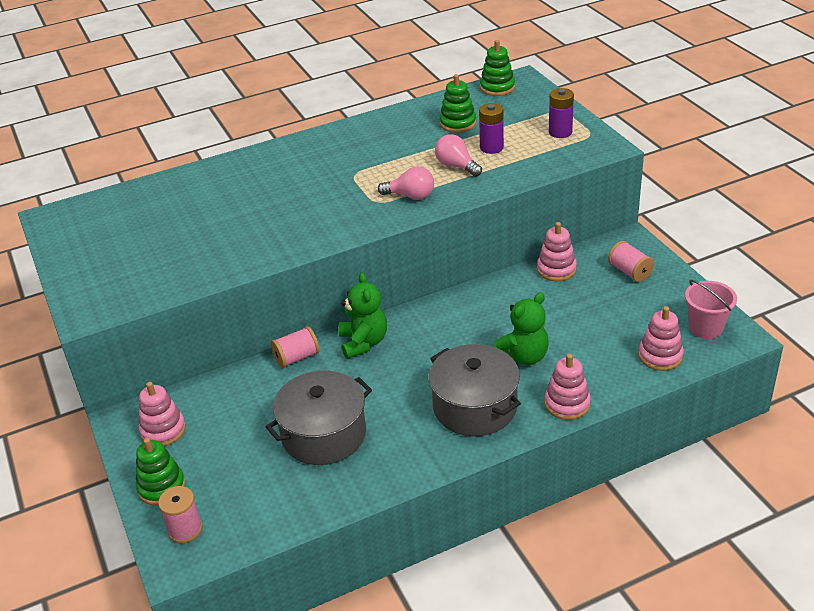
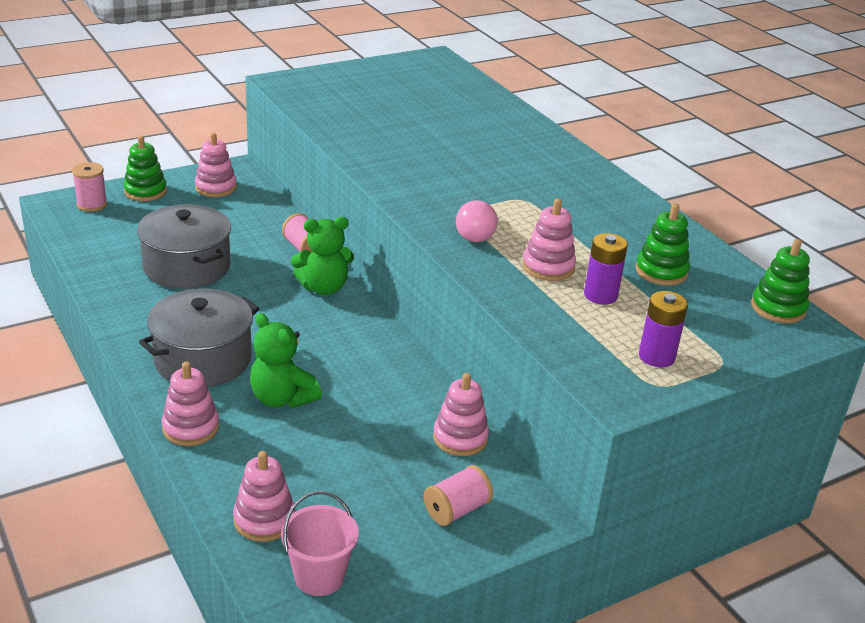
camera: 80 degrees right, 5 degrees down
(456, 166) = (548, 267): pink light bulb -> pink stacking toy

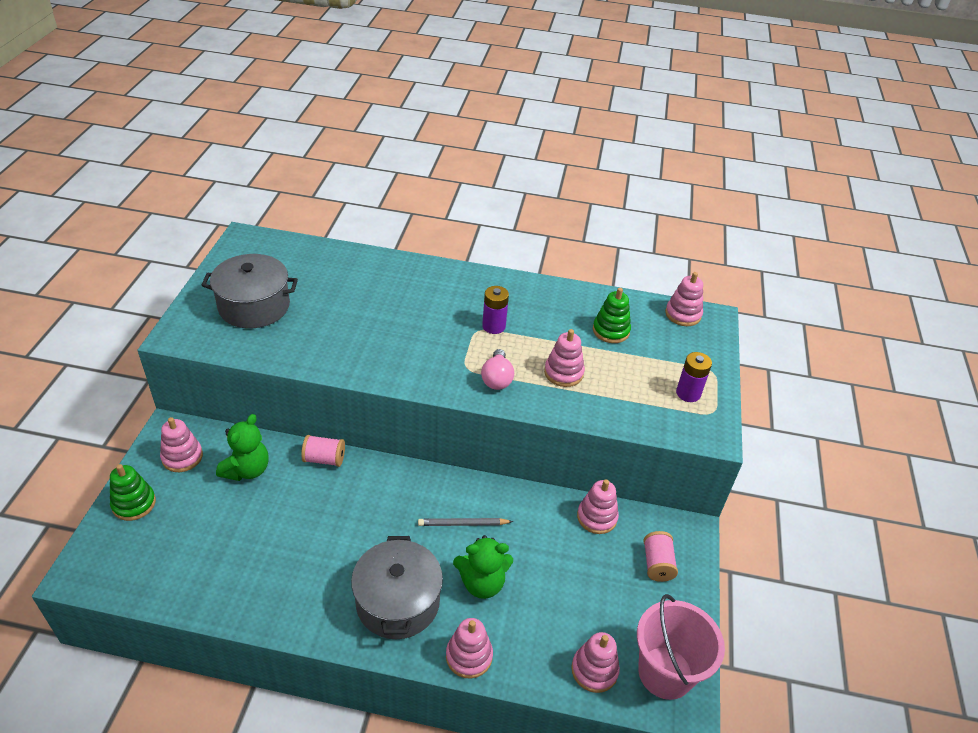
camera: 50 degrees left, 10 degrees up
(92, 204) = (111, 551): pink spool -> none
(187, 266) = (272, 541): grey pot -> grey pot (254, 306)
(319, 576) = (665, 672): pink bucket -> pink bucket, size x1.52
(324, 288) = (381, 480): green teddy bear -> green teddy bear (247, 470)
(335, 355) = (463, 524): none -> grey pencil
(475, 234) = (497, 379): pink light bulb -> pink light bulb turned 45 degrees clockwise
(600, 295) = (612, 372): purple battery -> purple battery (493, 326)
(778, 308) = (683, 314): green stacking toy -> pink stacking toy

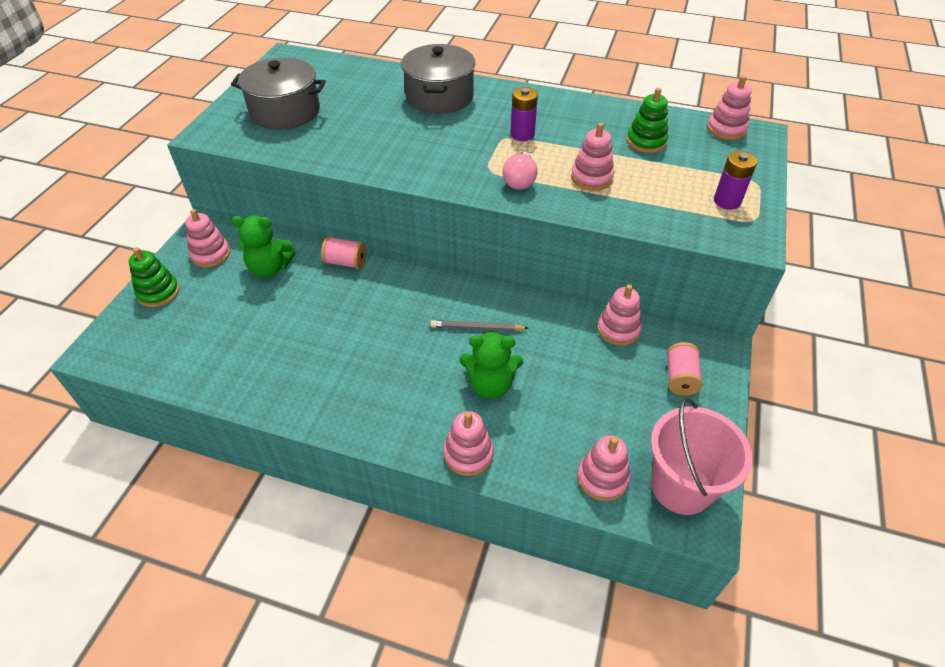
camera: 10 degrees right, 5 degrees up
(247, 470) = (270, 268): green teddy bear -> green teddy bear turned 60 degrees clockwise
(398, 602) = (401, 397): grey pot -> grey pot (439, 96)

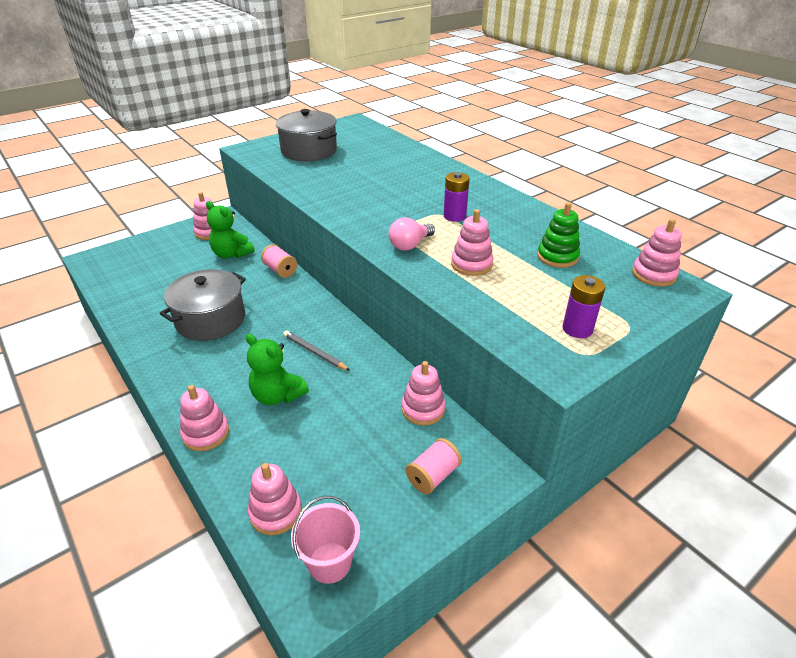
camera: 35 degrees right, 10 degrees down
(158, 292) = (157, 241): green stacking toy -> none
(439, 96) = (424, 173): grey pot -> grey pot (210, 320)
(681, 487) = (330, 562): pink bucket -> pink bucket, size x0.66

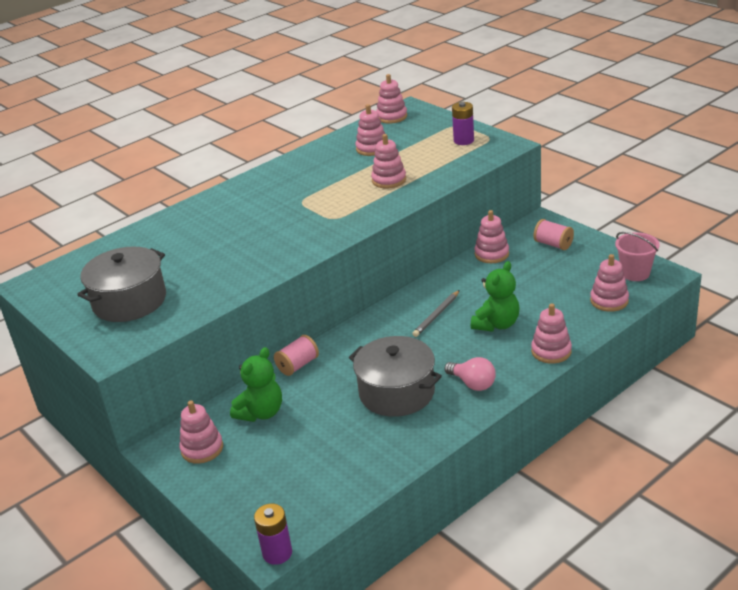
camera: 90 degrees left, 5 degrees down
(410, 245) = (361, 209): pink light bulb -> pink light bulb (472, 383)
(454, 216) = (306, 193): purple battery -> purple battery (277, 553)
(557, 257) = (372, 148): green stacking toy -> pink stacking toy

